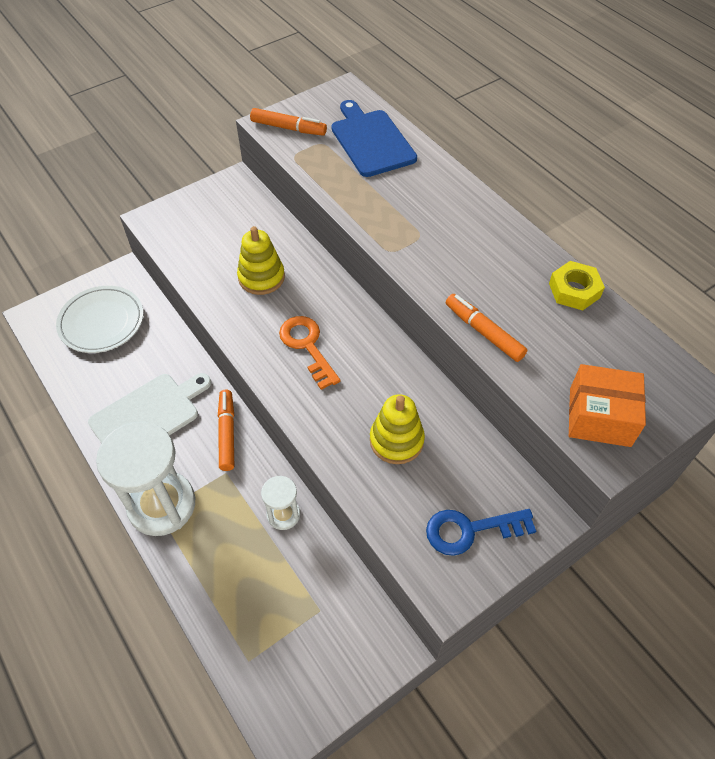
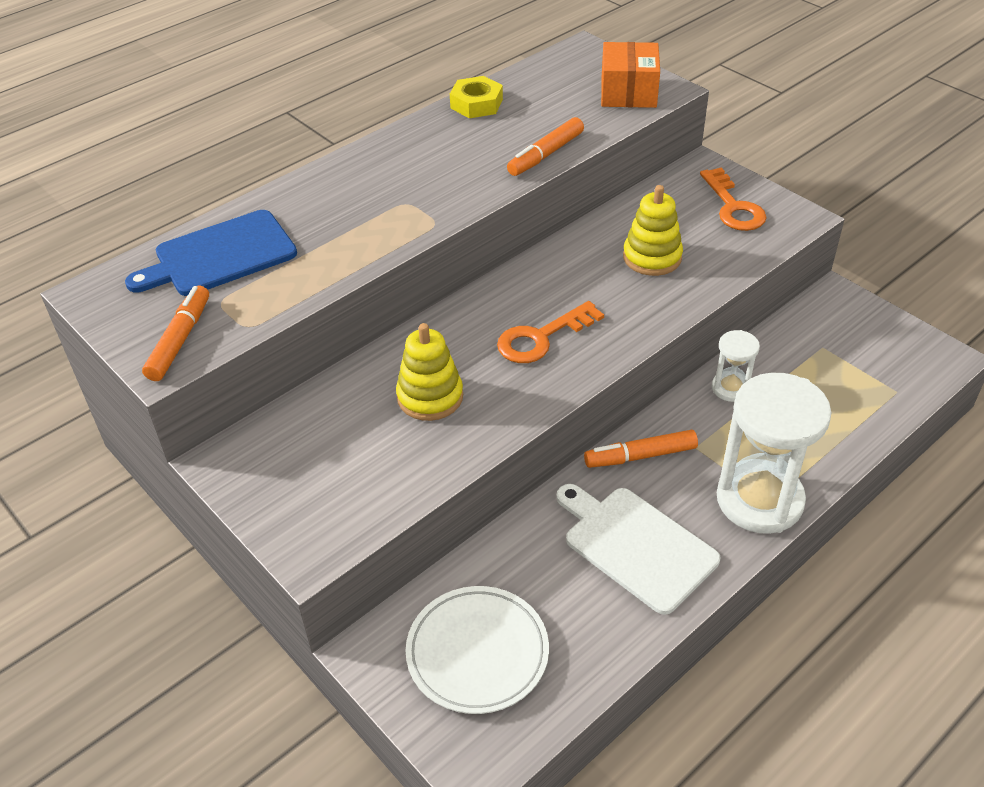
camera: 95 degrees left, 10 degrees down
(470, 530) = (733, 207): blue key -> orange key

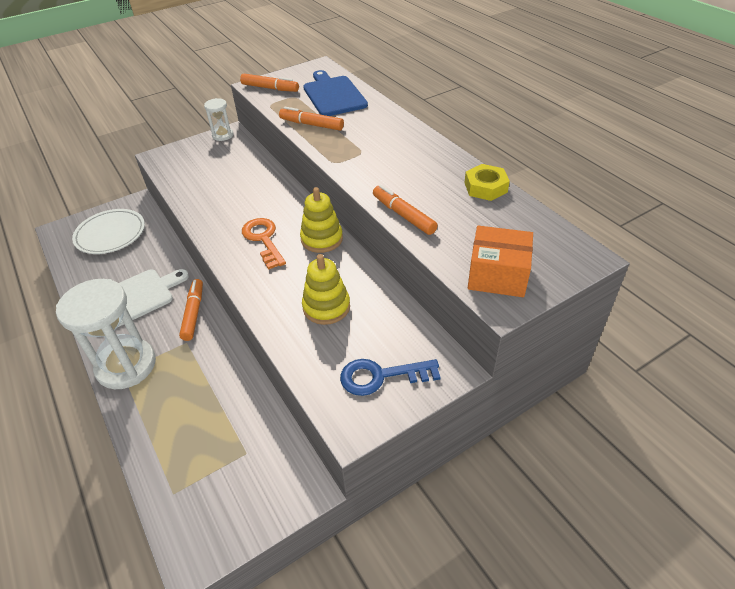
camera: 100 degrees right, 0 degrees up
(324, 263) = (311, 124): none -> orange marker
(430, 397) = (236, 193): yellow stacking toy -> yellow stacking toy (322, 239)
(730, 388) = (228, 375): white hourglass -> white hourglass (222, 135)
(733, 207) = (381, 376): orange key -> blue key

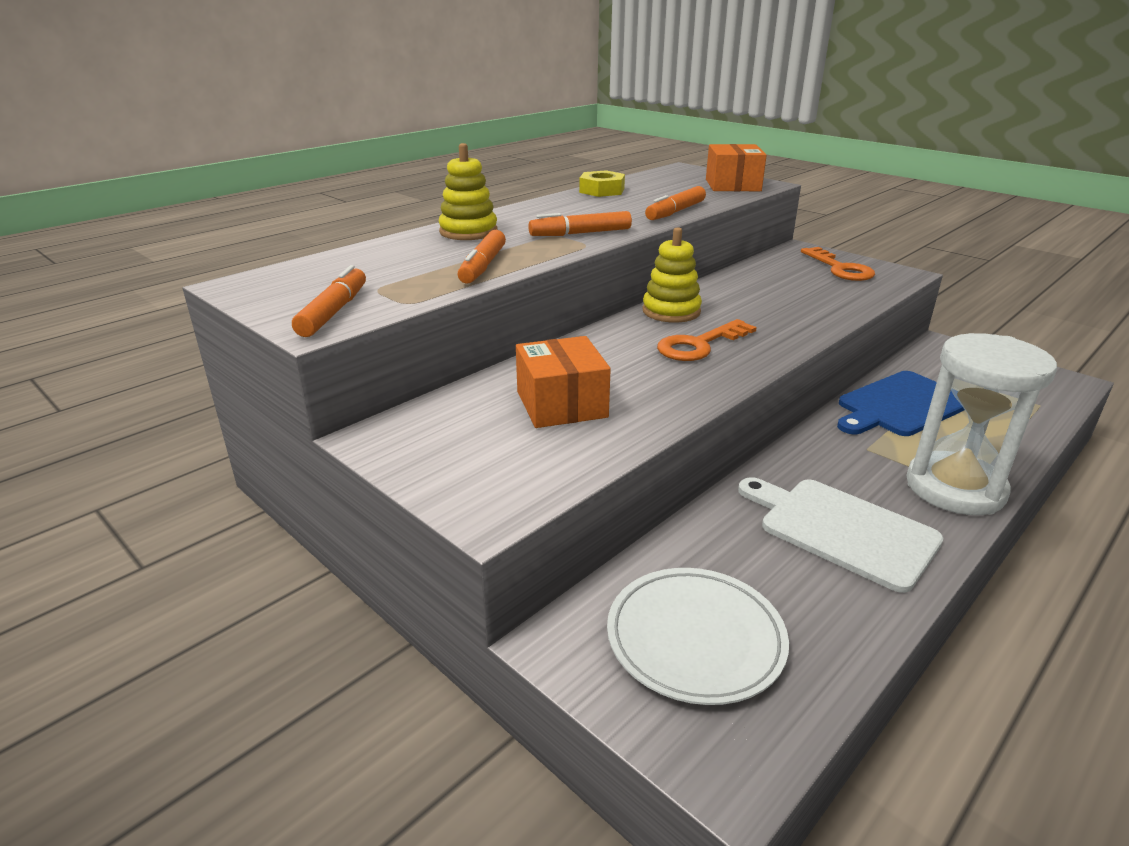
camera: 105 degrees left, 15 degrees down
(194, 313) = (813, 456): orange marker -> orange marker (580, 233)
(222, 135) = (386, 444): white hourglass -> none
(225, 180) = (561, 404): none -> orange box
(326, 307) = (782, 296): yellow stacking toy -> yellow stacking toy (468, 232)
(333, 95) = (374, 263): blue cutting board -> blue cutting board (900, 405)
(381, 376) = (840, 268): blue key -> orange key

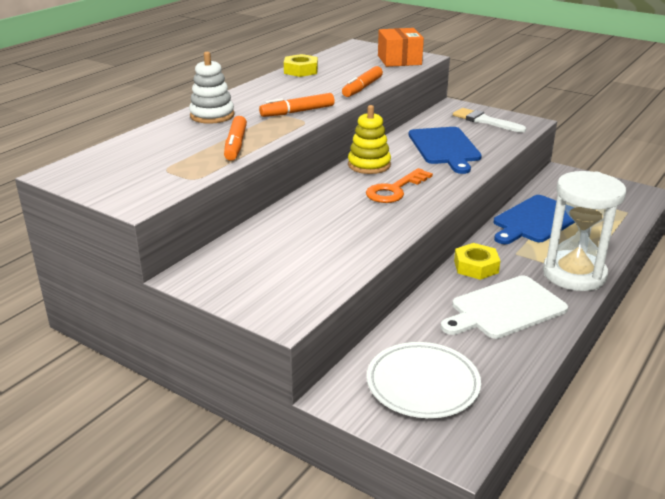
camera: 10 degrees left, 0 degrees up
(334, 312) = (144, 190): orange marker -> none
(468, 232) = (212, 115): yellow stacking toy -> white stacking toy
(561, 404) = (310, 241): orange box -> none
(779, 297) = (444, 148): none -> blue cutting board
(805, 462) = (476, 266): none -> yellow nut
(840, 268) = (485, 121): orange key -> white brush
(842, 530) = (505, 308): white cutting board -> white cutting board turned 60 degrees counterclockwise

